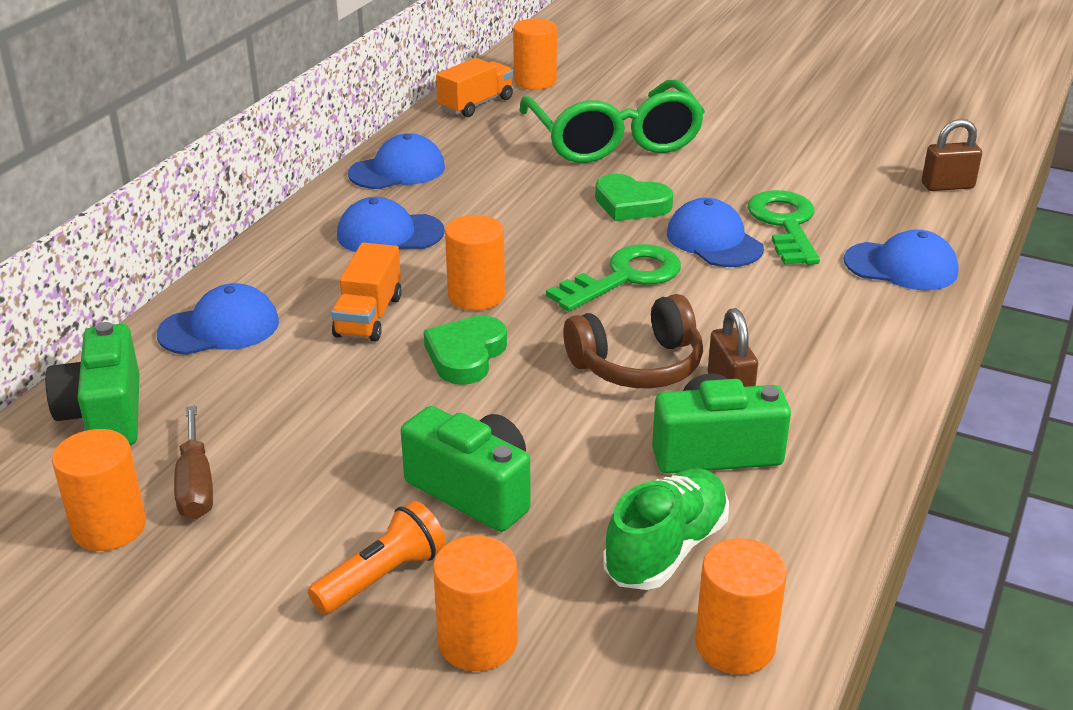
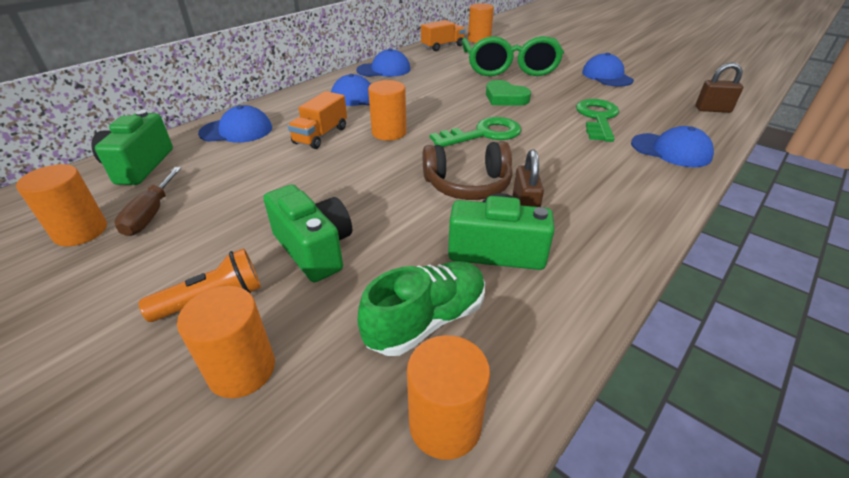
camera: 15 degrees right, 5 degrees up
(466, 355) = (363, 164): green heart -> none
(714, 241) = (548, 122): blue cap -> blue cap (606, 76)

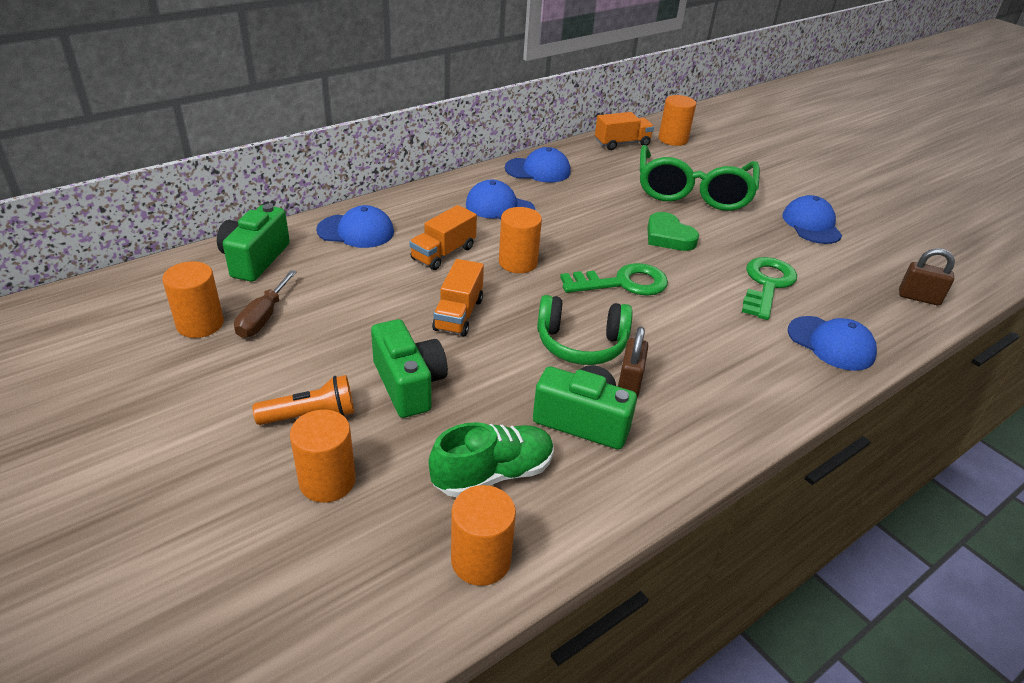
camera: 10 degrees right, 0 degrees up
(347, 180) = (458, 314): none -> orange truck
(467, 185) = (581, 343): brown headphones -> green headphones

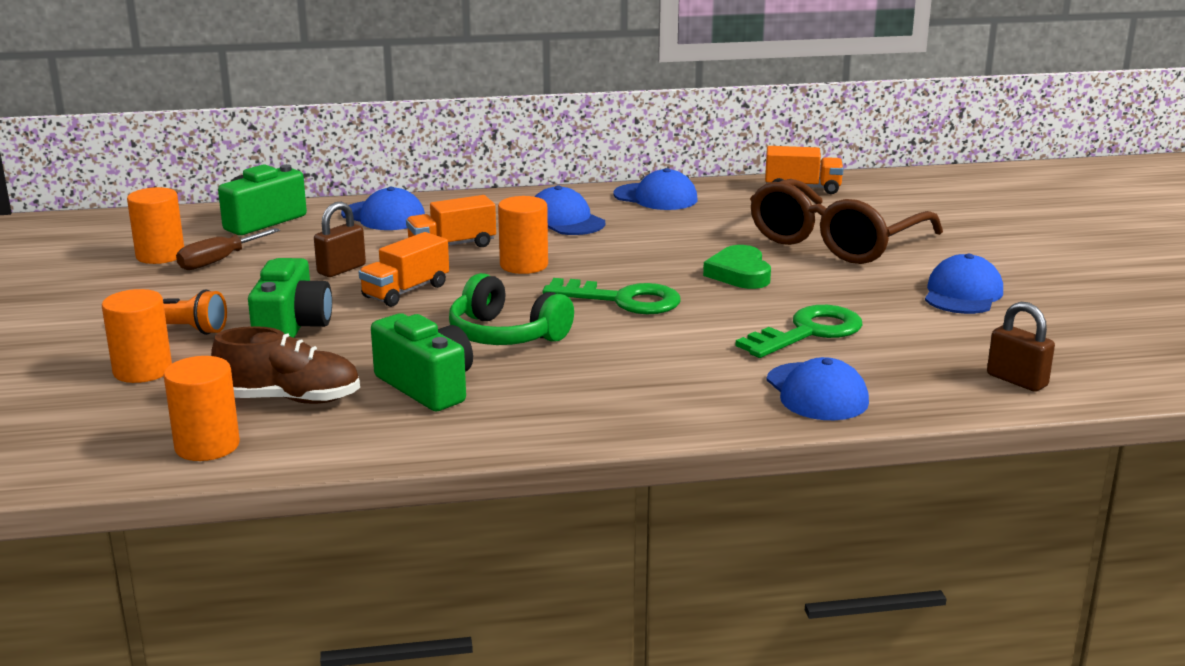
camera: 30 degrees right, 15 degrees down
(493, 474) = (290, 399): green shoe -> brown shoe
(629, 383) = (516, 372): brown padlock -> brown padlock (341, 269)
(673, 139) = (881, 193): orange cylinder -> none
(693, 192) = (835, 242): green glasses -> brown glasses

